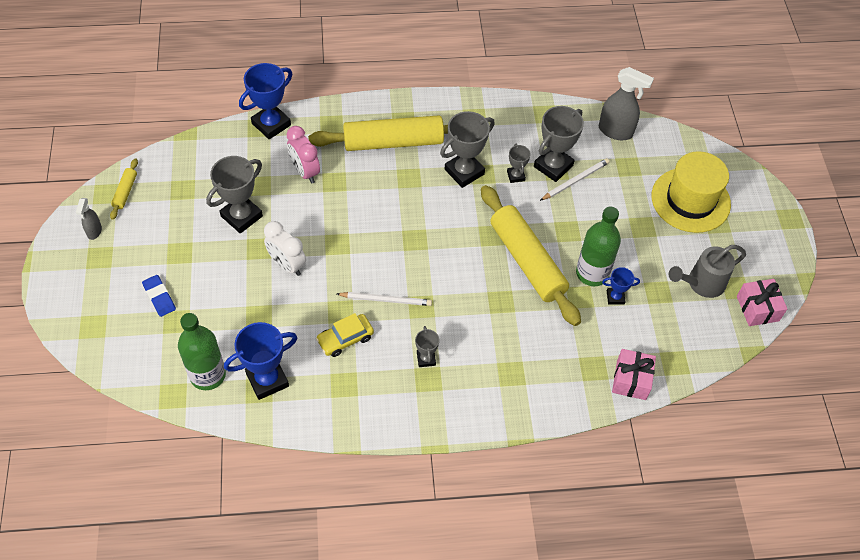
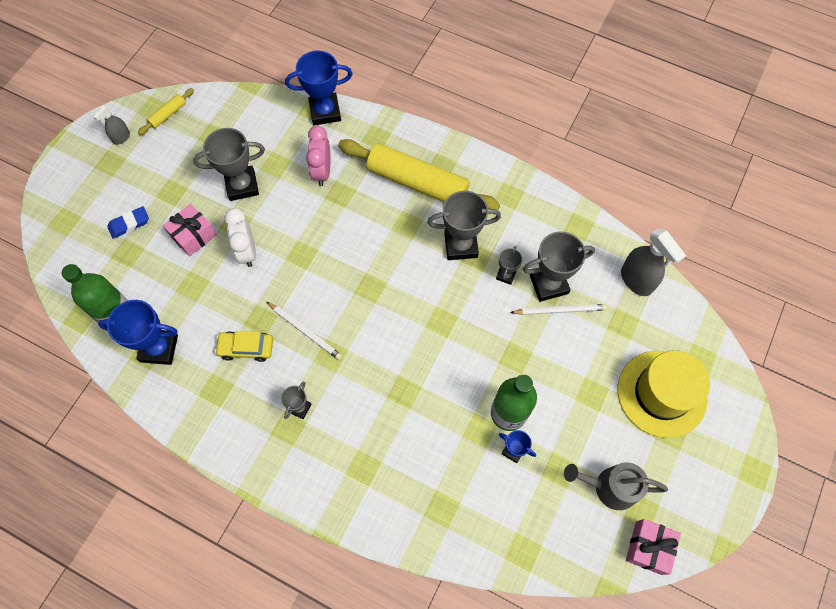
camera: 35 degrees right, 10 degrees up
(159, 297) = (129, 224): blue eraser -> blue eraser turned 60 degrees clockwise
(527, 261) = (456, 366): yellow rolling pin -> none
(631, 380) = (468, 543): pink gift -> pink gift (193, 235)

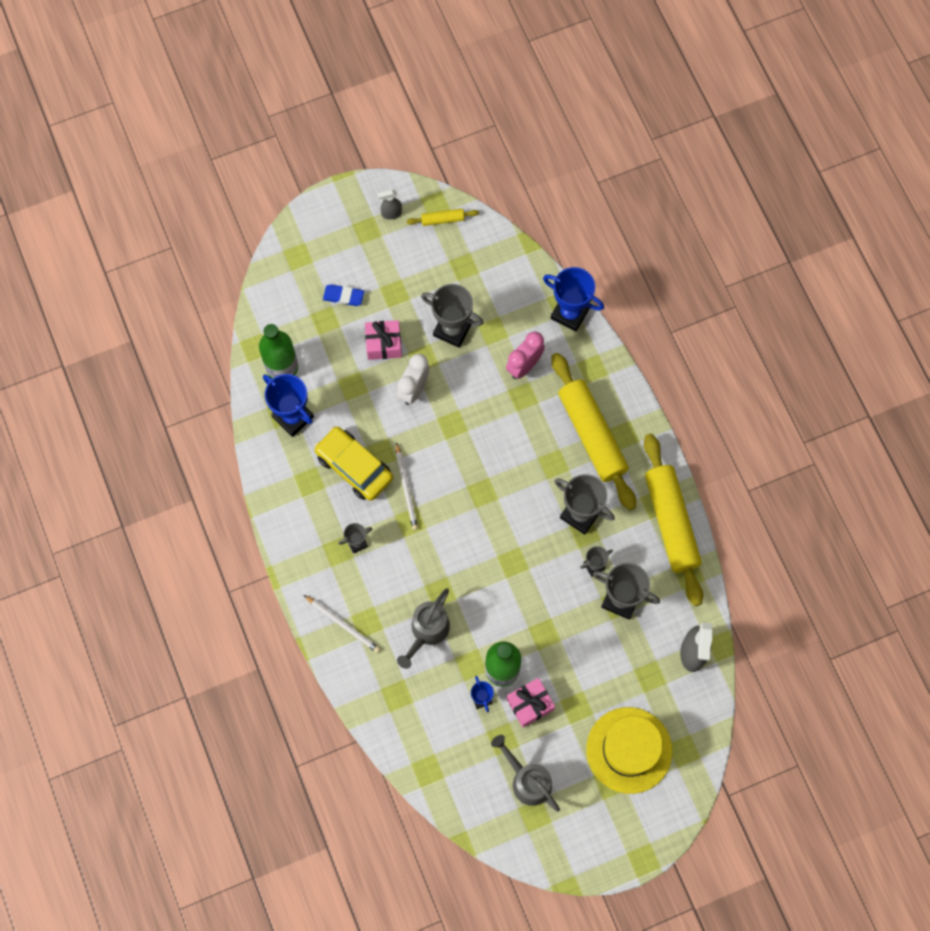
camera: 40 degrees right, 5 degrees up
(246, 348) = (354, 467): yellow car -> yellow car, size x1.57
(421, 433) = (427, 632): none -> grey watering can
(532, 200) = (671, 522): none -> yellow rolling pin
(560, 310) = (610, 627): white pencil -> white pencil (343, 624)
(648, 547) = (516, 841): pink gift -> pink gift (530, 704)

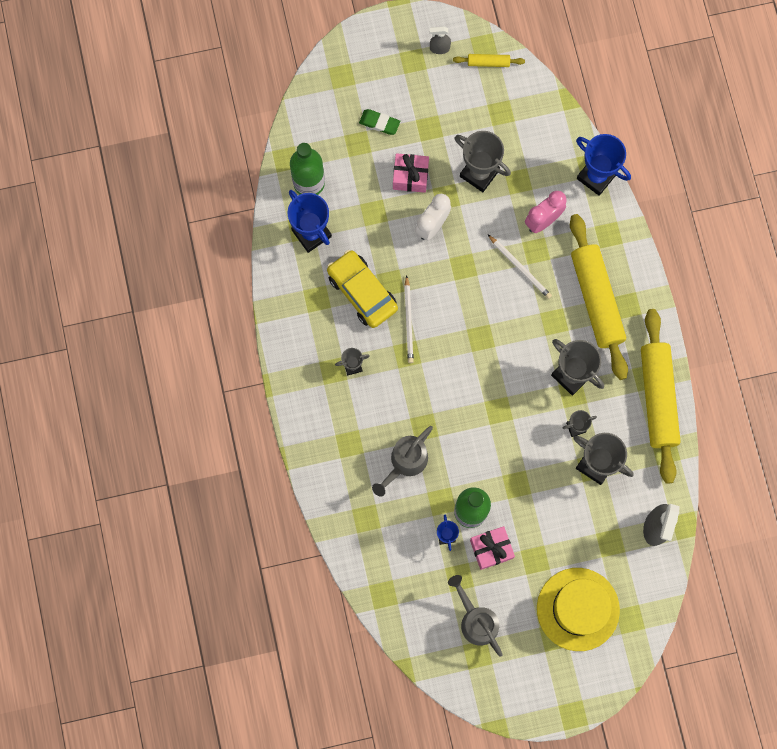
camera: 10 degrees right, 5 degrees up
(343, 296) = (379, 123): blue eraser -> green eraser
(343, 624) = (326, 442): white pencil -> white pencil (520, 268)

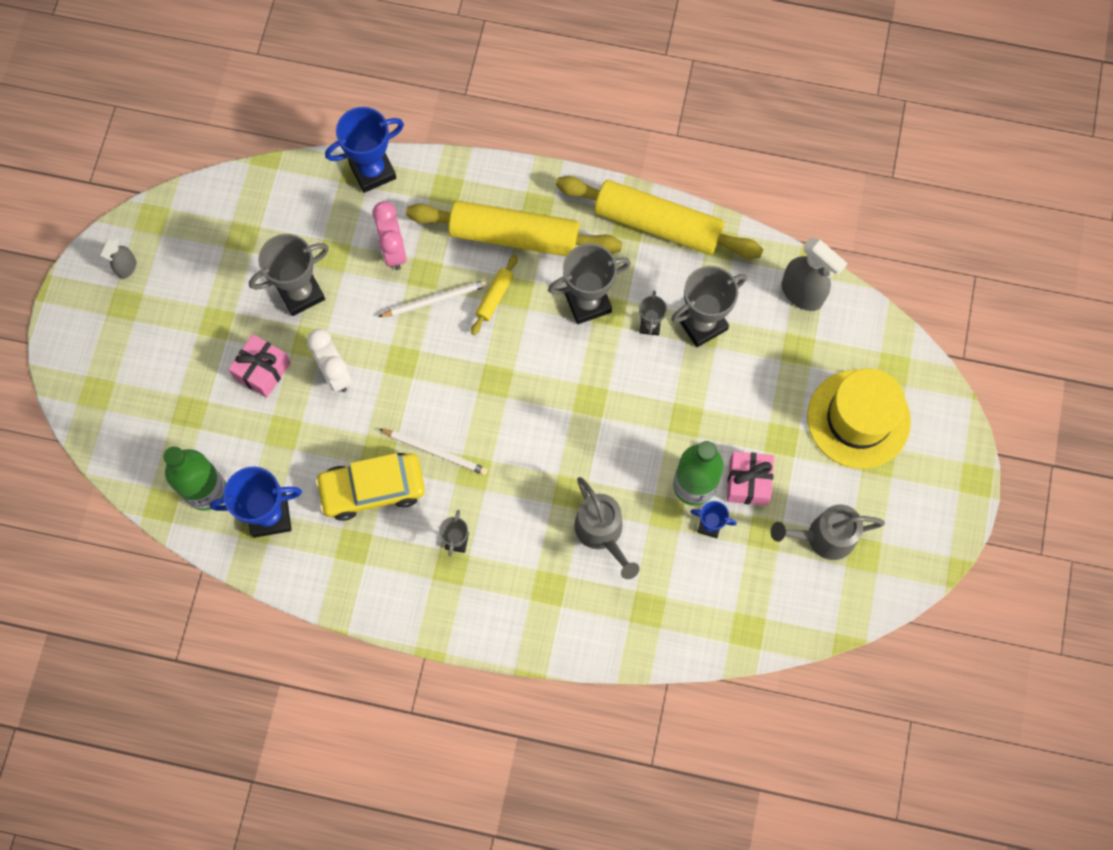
camera: 65 degrees left, 5 degrees down
(379, 123) = (178, 376): green eraser -> none
(488, 62) = (175, 223): yellow rolling pin -> yellow rolling pin (494, 297)

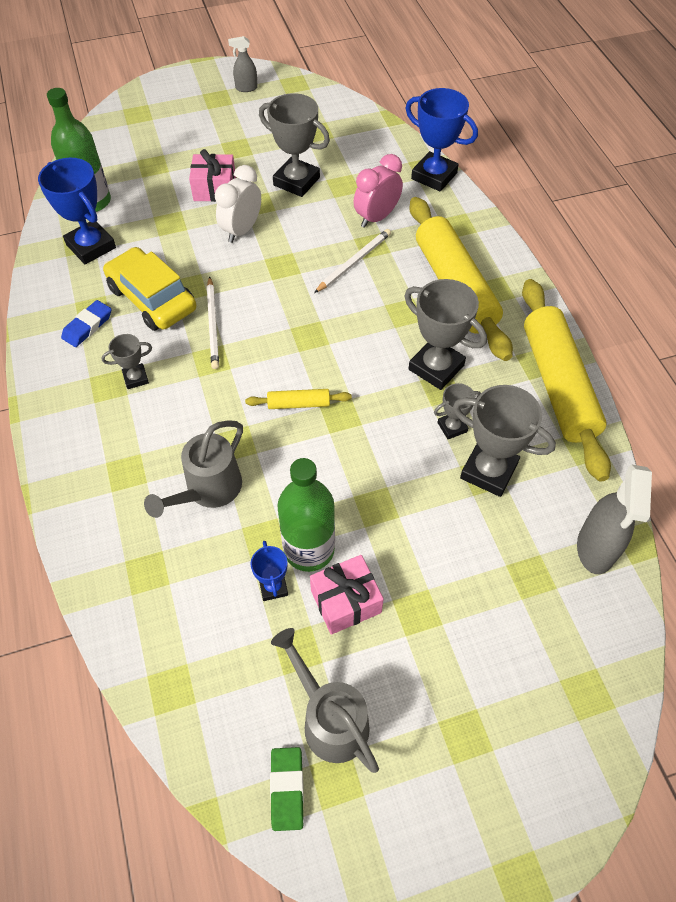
camera: 60 degrees right, 15 degrees down
(372, 557) = (87, 326): none -> blue eraser
(435, 300) = (354, 262): white pencil -> white pencil turned 90 degrees counterclockwise
(494, 297) = (387, 299): yellow rolling pin -> yellow rolling pin (299, 404)
(853, 587) = (287, 789): none -> green eraser
(858, 419) = (498, 684): yellow hat -> none

